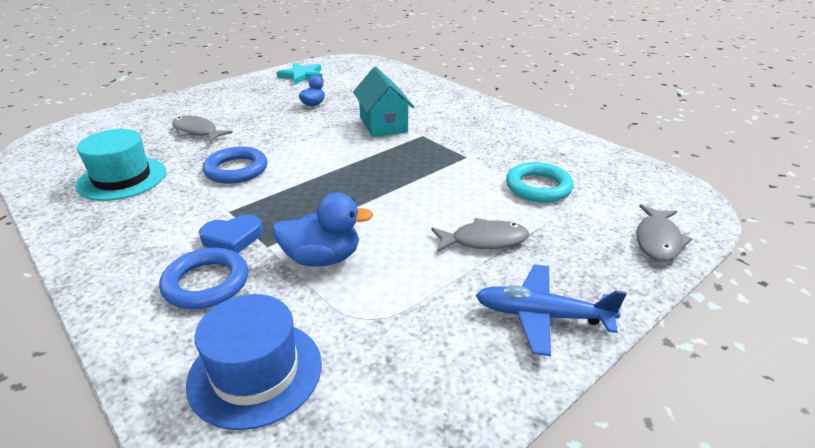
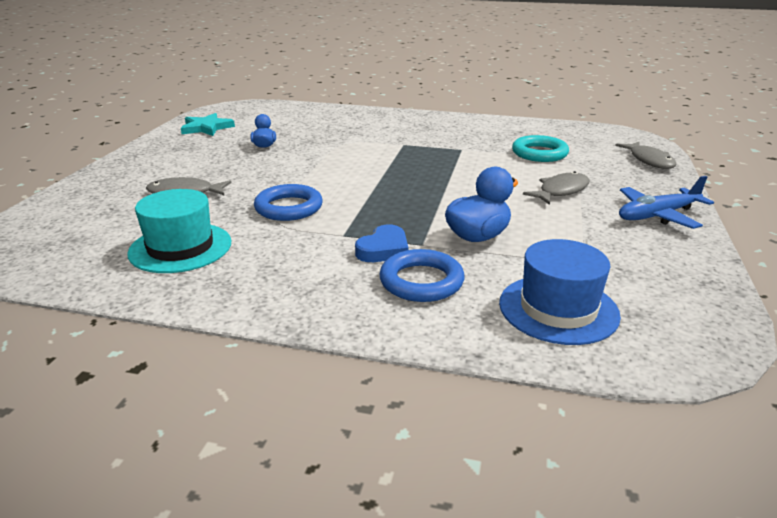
camera: 35 degrees left, 5 degrees down
(383, 124) = (357, 145): turquoise house -> none

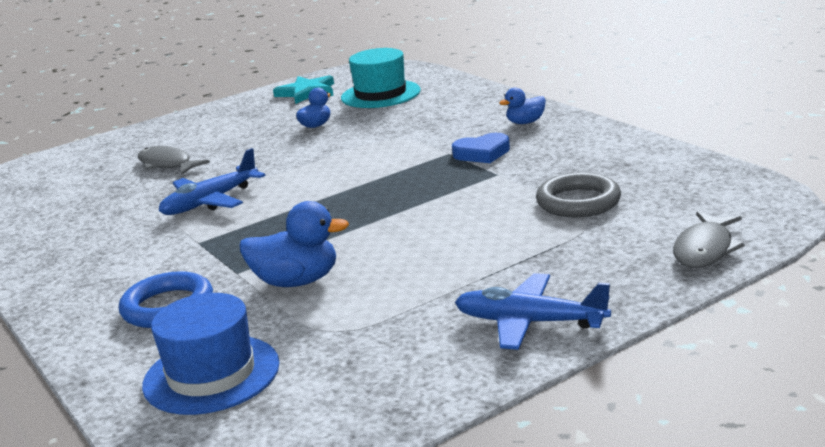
camera: 45 degrees right, 5 degrees down
(180, 247) = (79, 217): turquoise hat -> turquoise hat (380, 94)
(289, 208) = (210, 202): blue ring -> blue plane
(383, 249) = (200, 267): blue heart -> blue heart (482, 153)
(414, 121) = (525, 122): none -> blue duck
(539, 153) = (578, 202): turquoise ring -> grey ring
(561, 191) = (489, 258): grey fish -> none

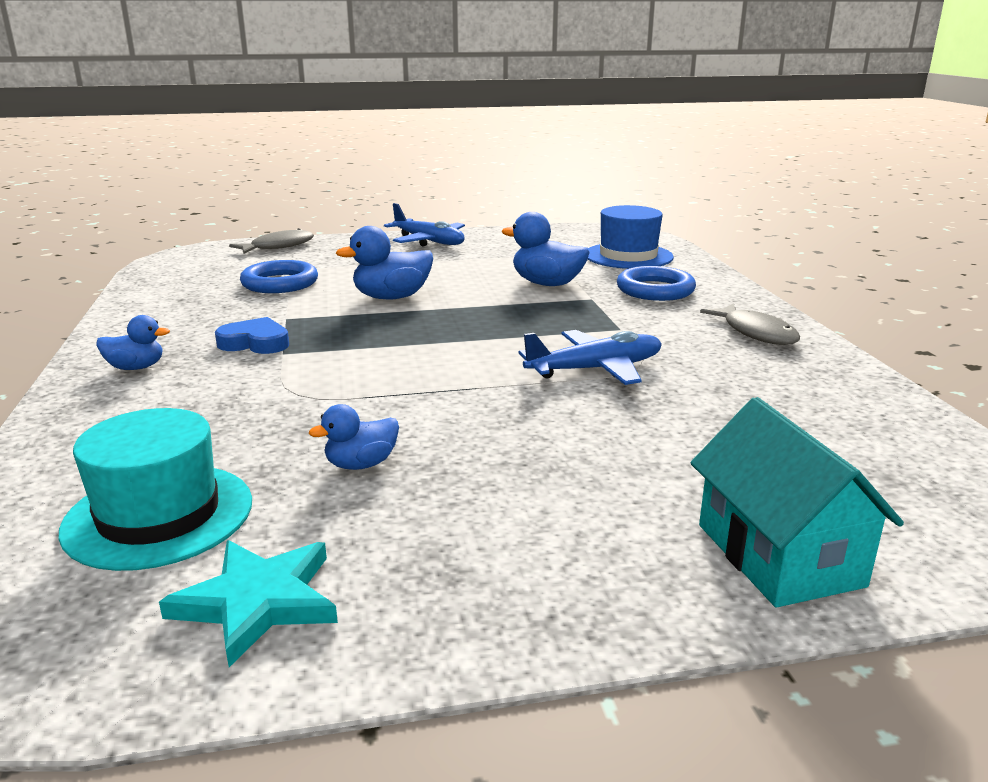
camera: 160 degrees left, 0 degrees up
(109, 148) = (778, 555): none -> turquoise house
(167, 165) = (648, 456): grey fish -> grey fish (756, 333)
(441, 217) = (392, 297): none -> blue duck
(578, 202) = (280, 283): grey ring -> blue ring

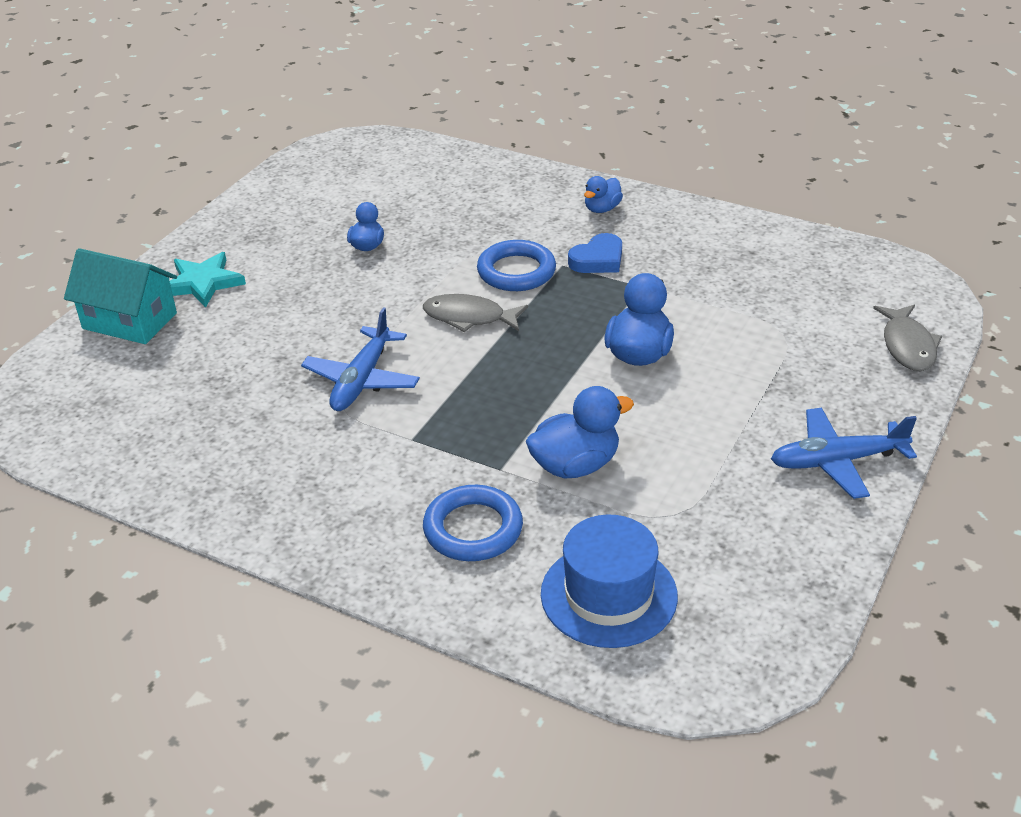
camera: 130 degrees right, 15 degrees up
(159, 515) = (396, 186): turquoise hat -> none
(258, 601) = (299, 194): turquoise star -> turquoise star (203, 283)
(280, 283) = (751, 309): blue ring -> blue ring (516, 271)
(756, 333) = (304, 512): grey fish -> grey fish (469, 317)

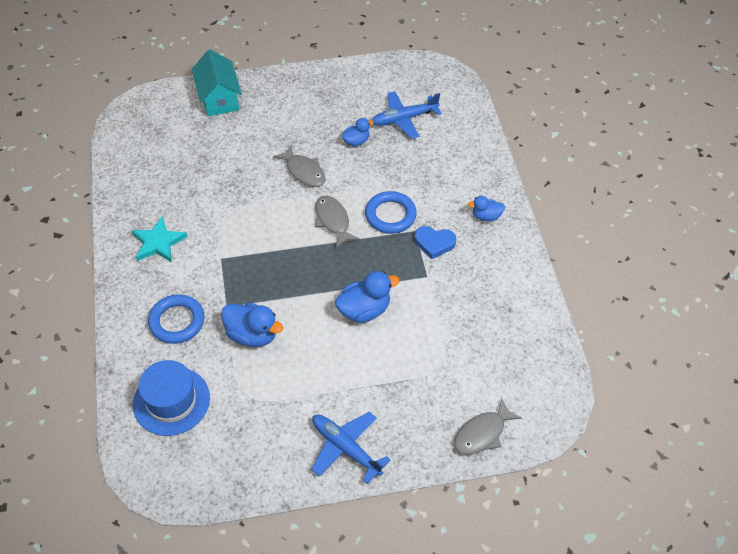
camera: 50 degrees right, 15 degrees up
(203, 283) = (269, 102): turquoise star -> turquoise star (158, 242)
(359, 306) = (304, 171): none -> grey fish
(362, 380) = (248, 211): blue plane -> blue plane (404, 119)

